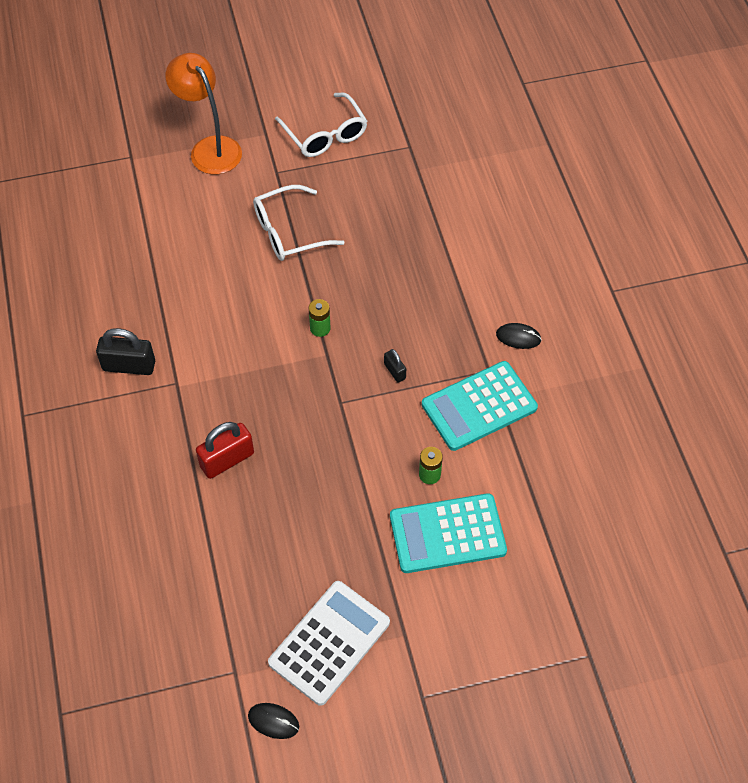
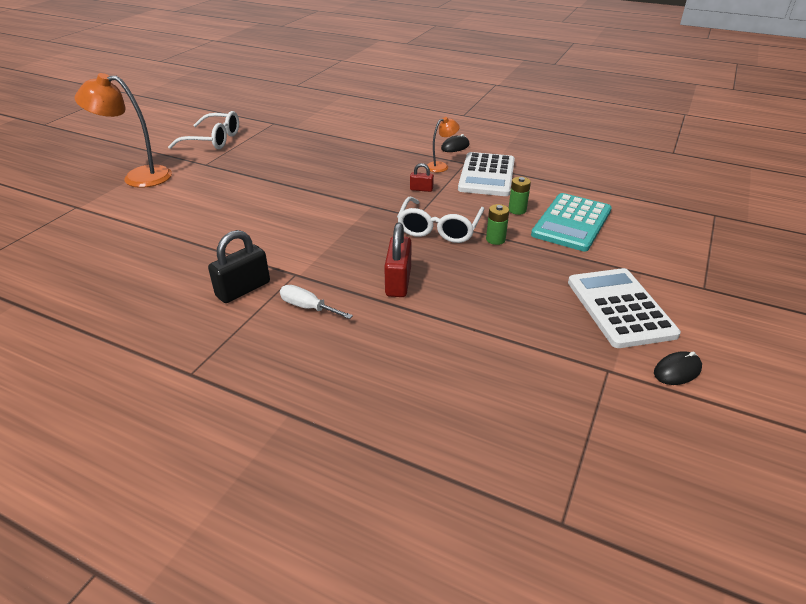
camera: 50 degrees left, 20 degrees down
(144, 425) = (308, 307): none -> white screwdriver
(288, 232) = (256, 179): white glasses -> white glasses (439, 229)
(320, 328) = (347, 199): green battery -> green battery (495, 239)
(395, 371) = (421, 189): black padlock -> red padlock
(460, 355) = (441, 166): none -> orange lamp
(479, 406) = (487, 175): turquoise calculator -> white calculator

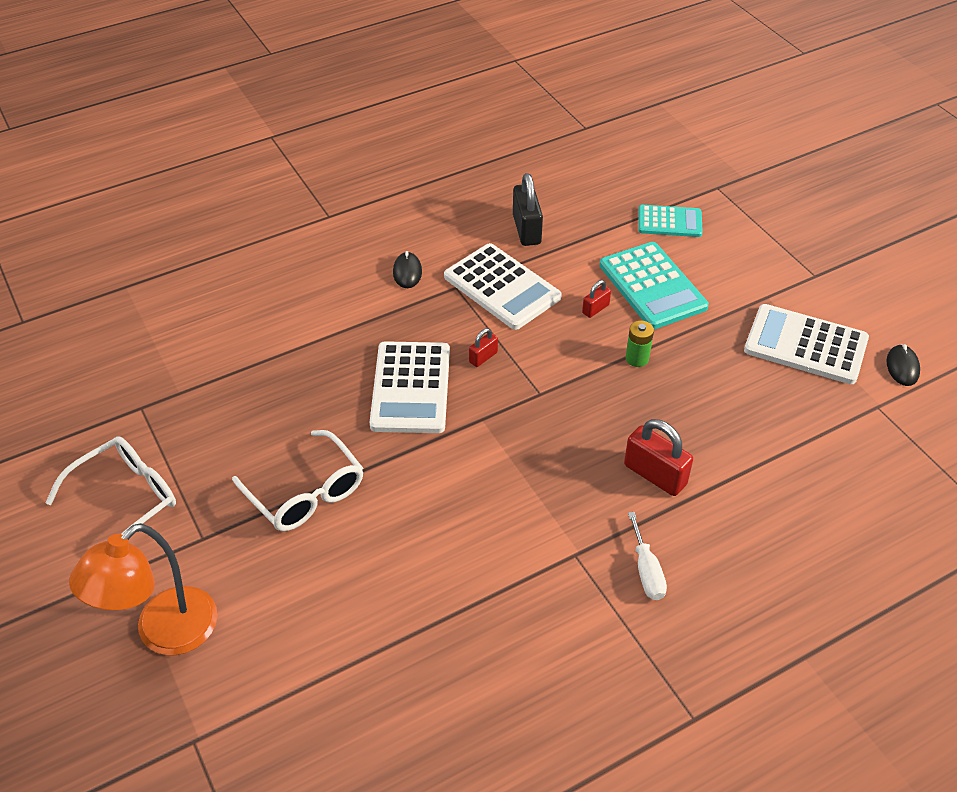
camera: 55 degrees left, 10 degrees up
(243, 289) = (570, 615): black padlock -> black padlock (526, 229)
(308, 307) = (646, 571): white screwdriver -> white screwdriver turned 75 degrees counterclockwise
(369, 178) = (411, 388): none -> white calculator
(439, 229) = (580, 389): white glasses -> white glasses (306, 493)
(441, 166) = (444, 311): orange lamp -> none
(517, 210) = (595, 309): green battery -> red padlock
(644, 208) = (669, 222): none -> turquoise calculator

